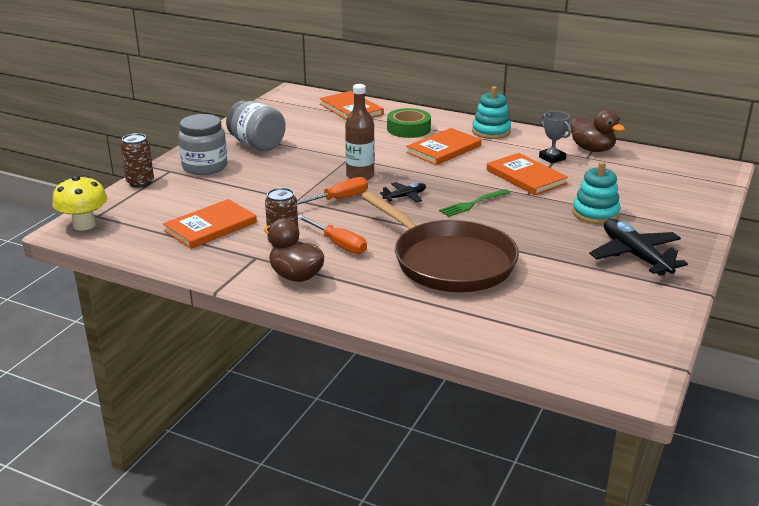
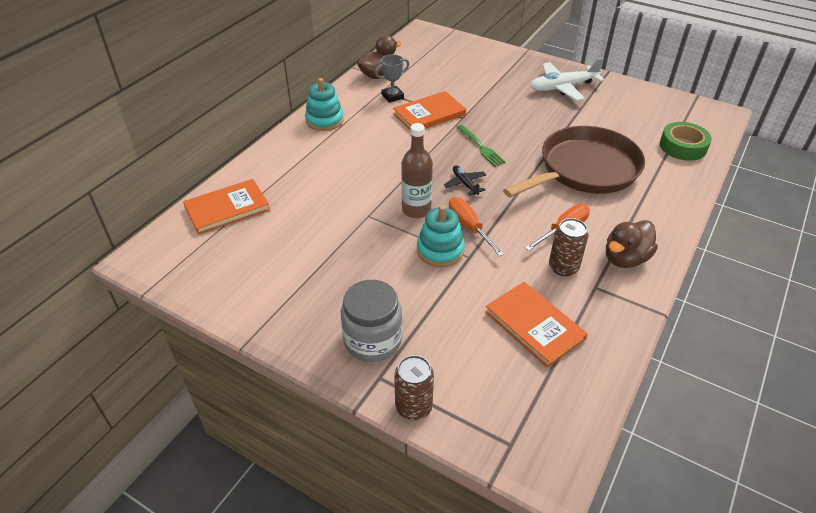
camera: 85 degrees left, 15 degrees up
(84, 225) = (536, 456): yellow mushroom -> none
(257, 145) = (314, 292): grey jar -> none
(408, 129) = (301, 170): green tape -> green tape (683, 146)
(443, 149) = (360, 152): orange book -> none
(595, 213) = (498, 92): turquoise stacking toy -> turquoise stacking toy (440, 250)
(635, 255) = (562, 87): black plane -> white plane

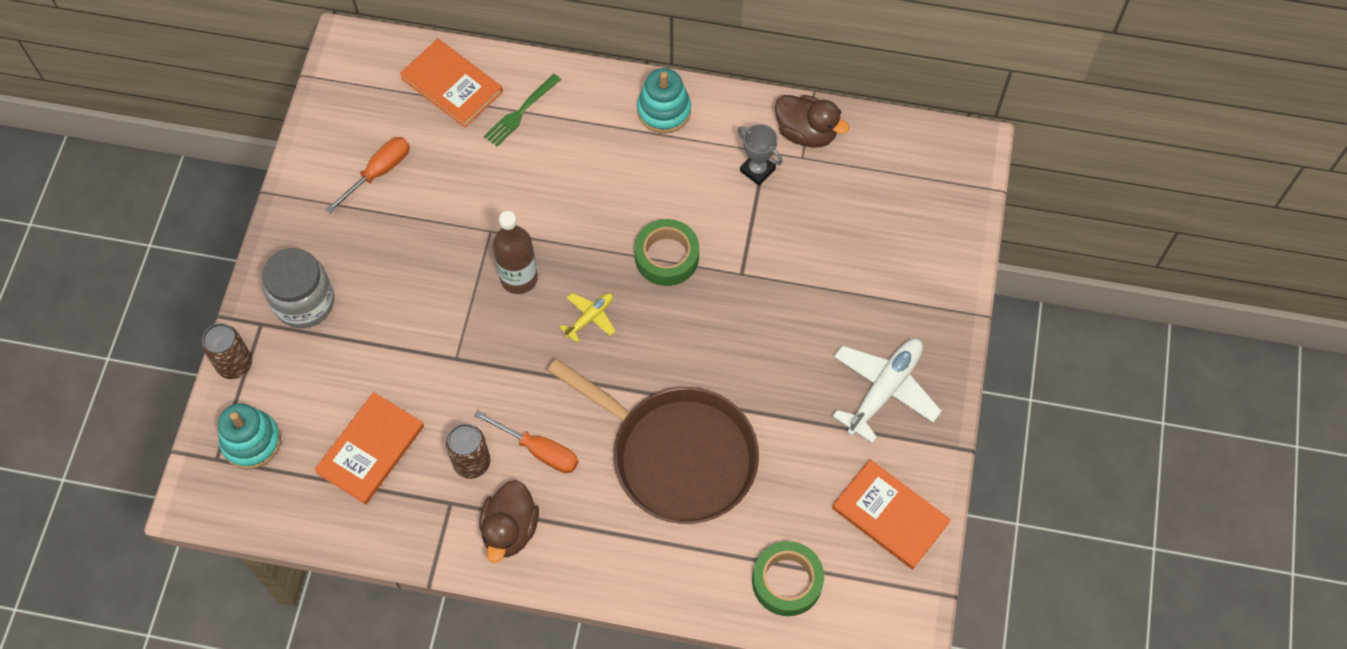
camera: 70 degrees right, 20 degrees up
(429, 114) = (731, 230): orange book -> orange book (890, 515)
(434, 142) = (666, 257): none -> green tape
(440, 250) = (456, 325): turquoise stacking toy -> turquoise stacking toy (251, 442)
(465, 183) = (590, 317): black plane -> yellow plane
(469, 227) = (508, 344): orange screwdriver -> orange screwdriver (378, 172)
(480, 147) = (678, 315): green fork -> green fork (521, 112)
(562, 87) = (884, 390): white plane -> white plane turned 75 degrees clockwise
(625, 258) = (510, 530): brown duck -> brown duck turned 105 degrees counterclockwise

